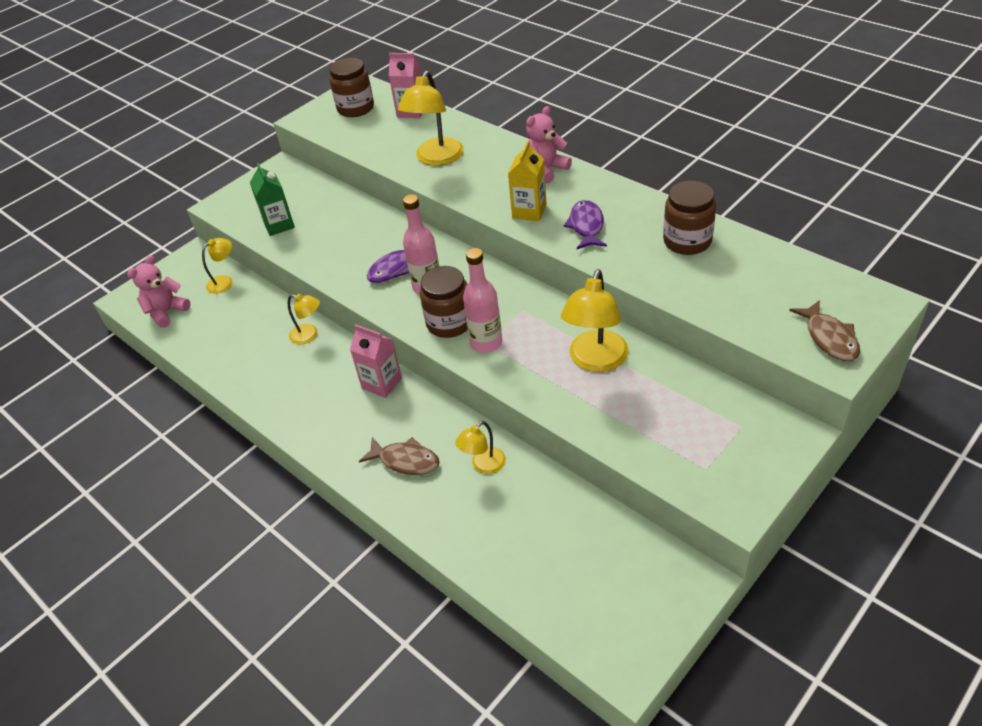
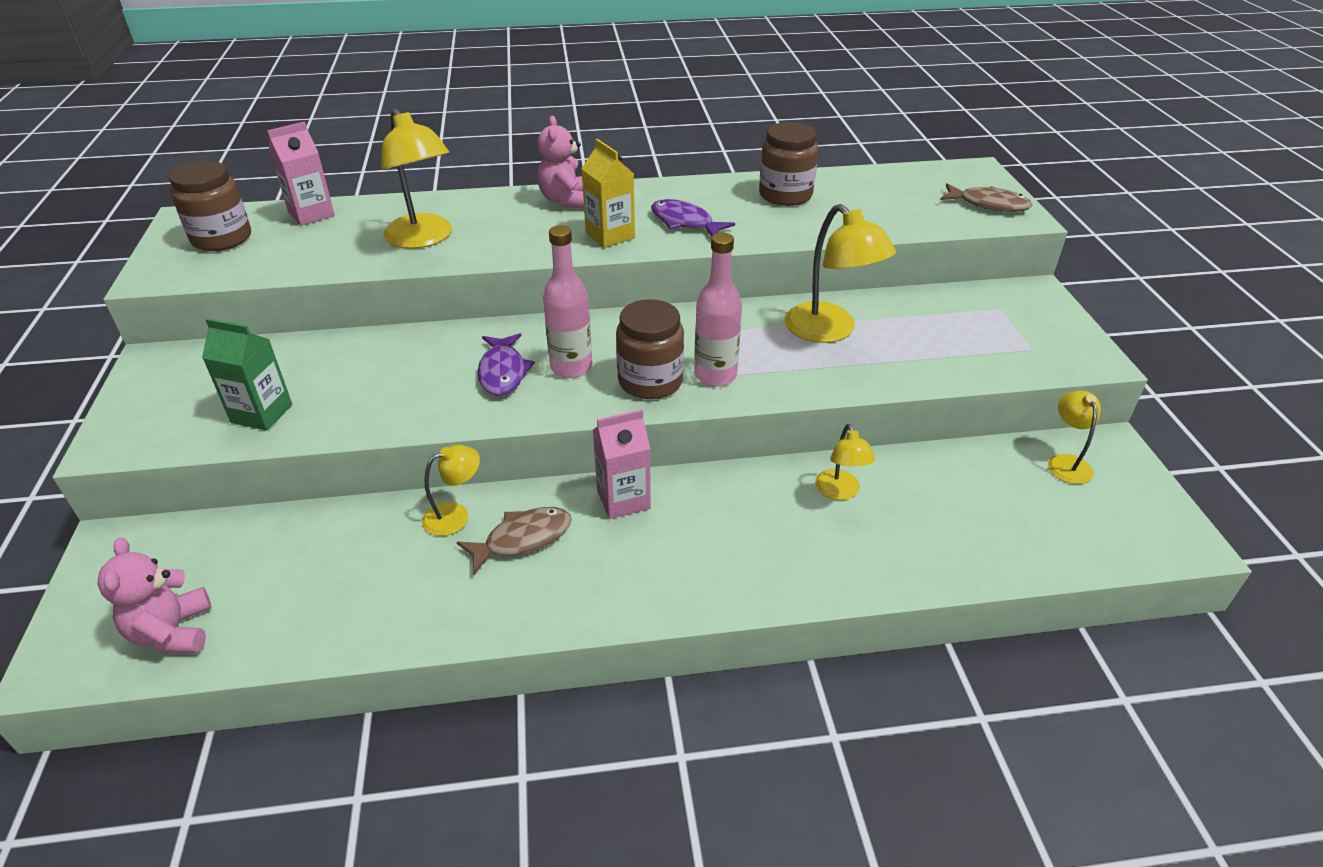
camera: 55 degrees left, 5 degrees down
(225, 281) = (224, 539): yellow lamp -> yellow lamp (1066, 462)
(405, 461) = (767, 544): brown fish -> brown fish (522, 539)

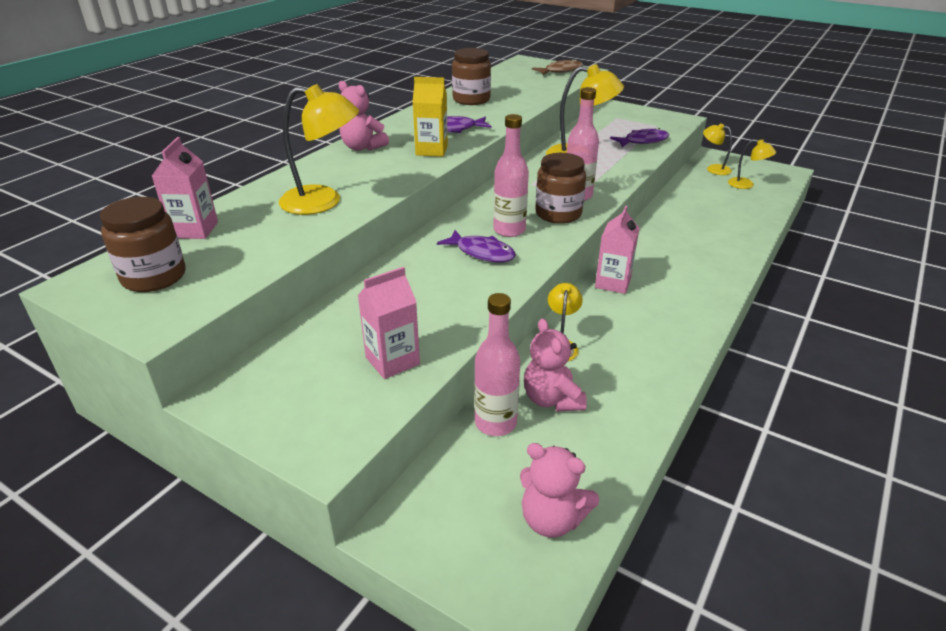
camera: 50 degrees left, 5 degrees down
(262, 413) = (392, 361): green carton -> pink carton
(289, 531) = (495, 423): none -> pink bottle
(354, 552) = (552, 399): none -> pink teddy bear
(522, 539) = (611, 329): brown fish -> none
(840, 492) = (676, 224): yellow lamp -> yellow lamp (746, 185)
(956, 358) = (643, 141): none -> purple fish

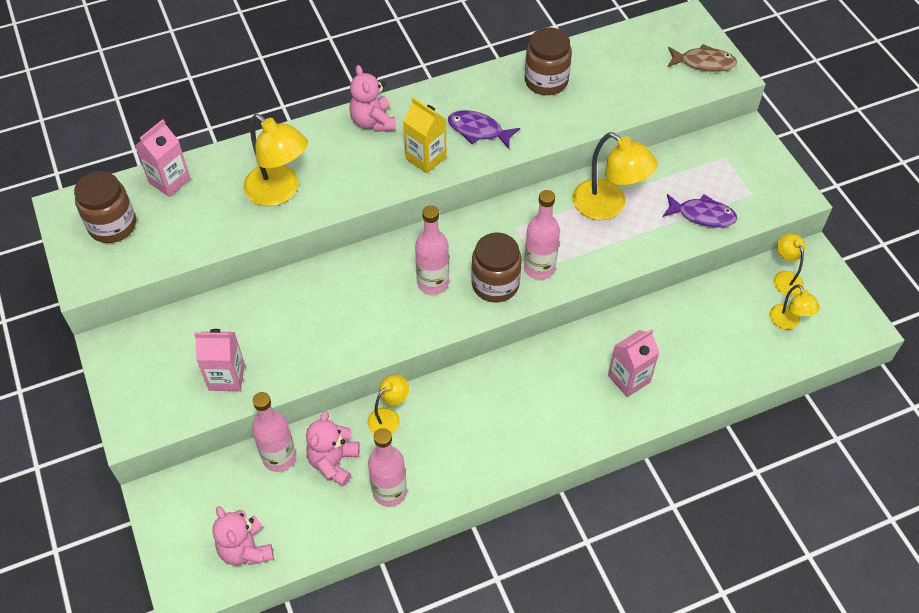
camera: 35 degrees right, 20 degrees up
(482, 252) = (385, 299): purple fish -> none
(613, 283) = (499, 377): pink carton -> pink carton (629, 379)
(628, 394) = (389, 492): none -> pink bottle

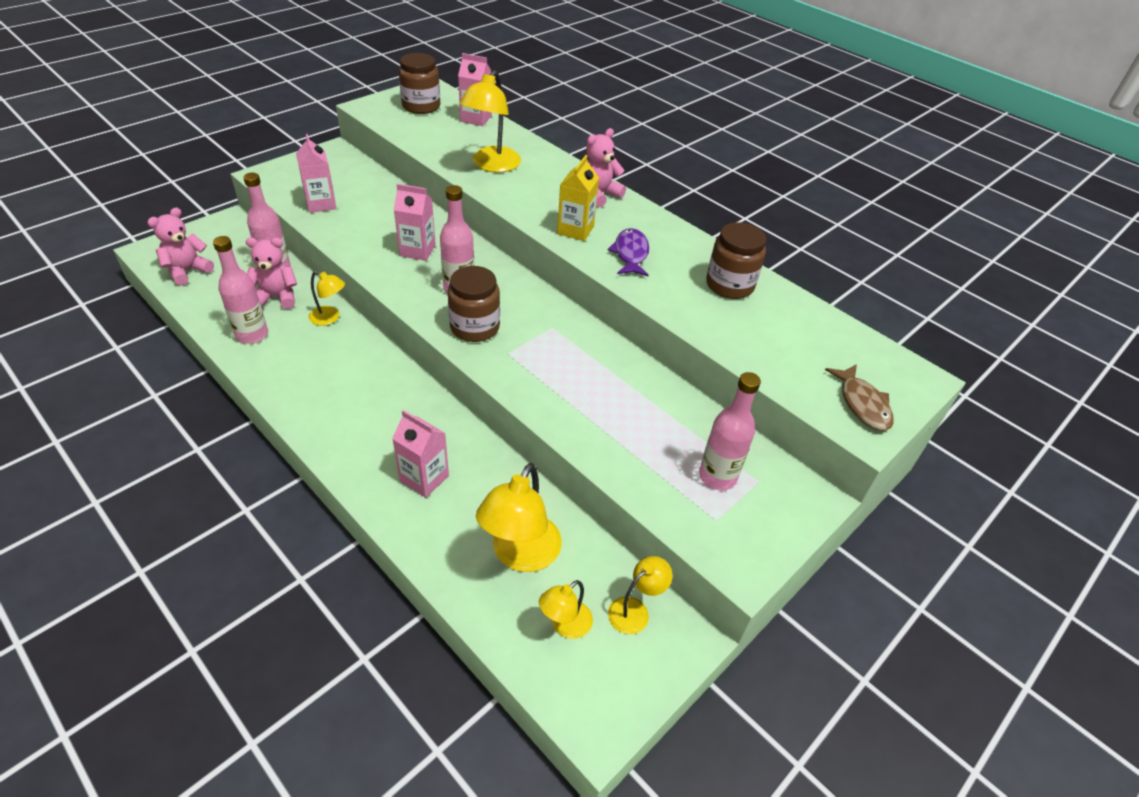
camera: 65 degrees right, 10 degrees down
(356, 303) = (417, 250): none -> pink carton
(539, 268) = (509, 353): pink bottle -> pink bottle (717, 477)
(608, 206) = (618, 390): yellow lamp -> yellow lamp (520, 555)
(702, 215) = (653, 474): purple fish -> none

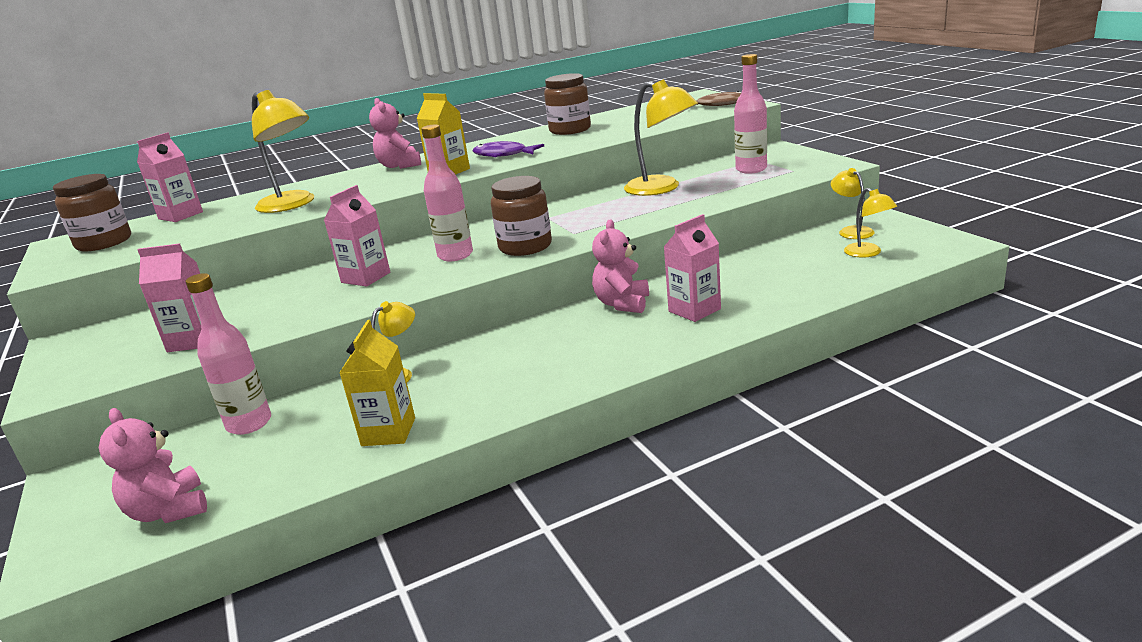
camera: 65 degrees left, 20 degrees down
(252, 335) = (388, 432): pink bottle -> yellow carton
(277, 297) = (319, 418): pink teddy bear -> pink teddy bear (622, 304)
(520, 555) = (795, 268): yellow lamp -> yellow lamp (662, 188)

